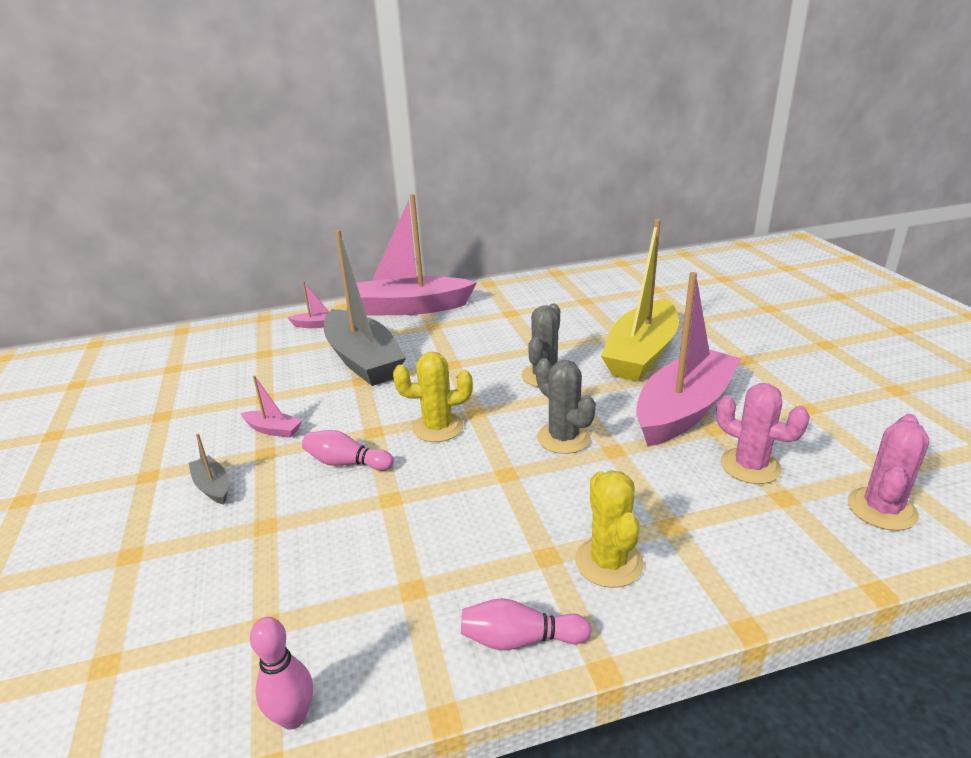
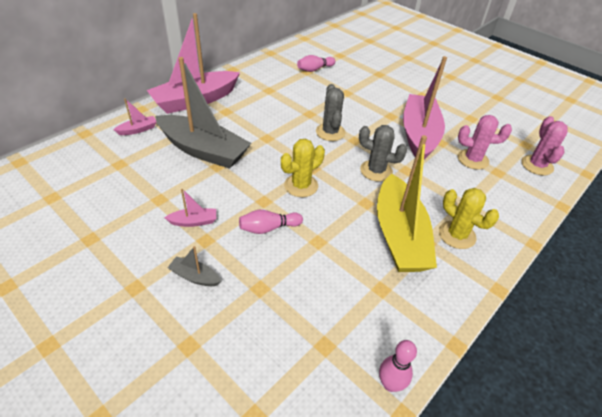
camera: 35 degrees left, 15 degrees up
(520, 639) = (454, 292): pink bowling pin -> pink bowling pin (314, 69)
(641, 354) = (369, 103): yellow boat -> yellow boat (399, 235)

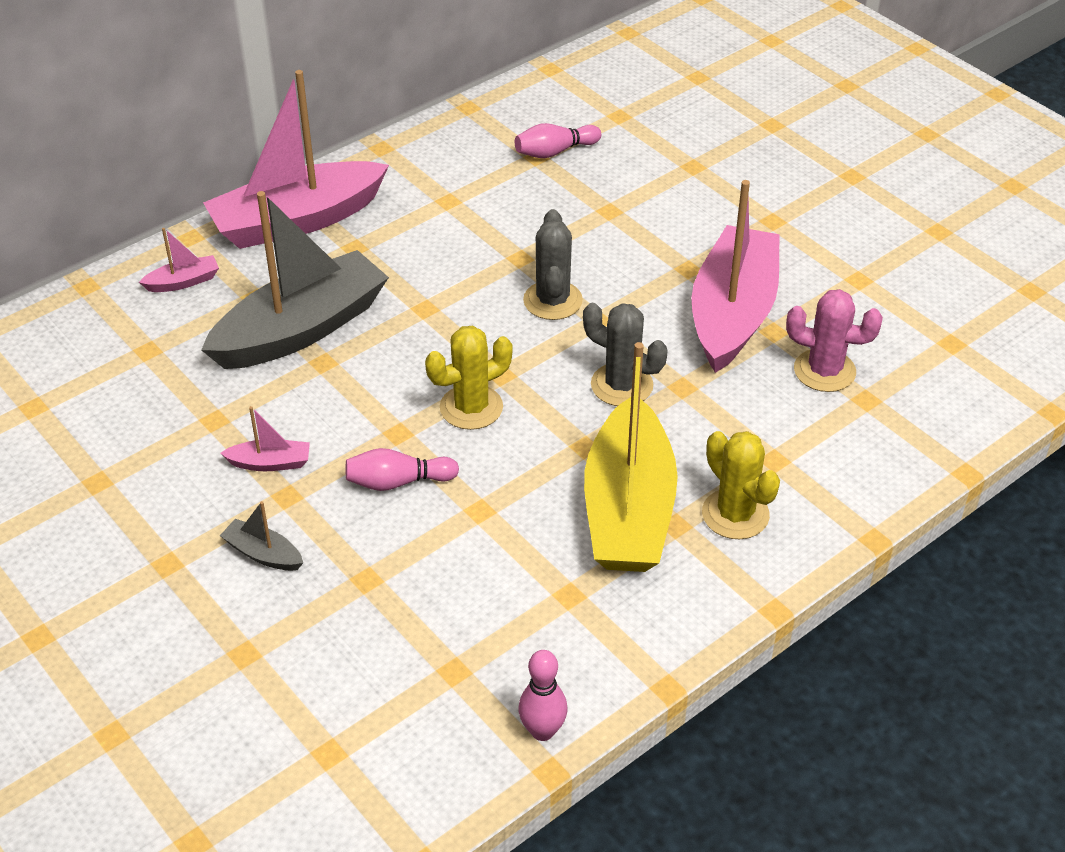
camera: 10 degrees right, 0 degrees up
(203, 150) = (301, 329): grey boat -> grey boat turned 75 degrees counterclockwise
(537, 165) = (953, 389): pink cactus -> none

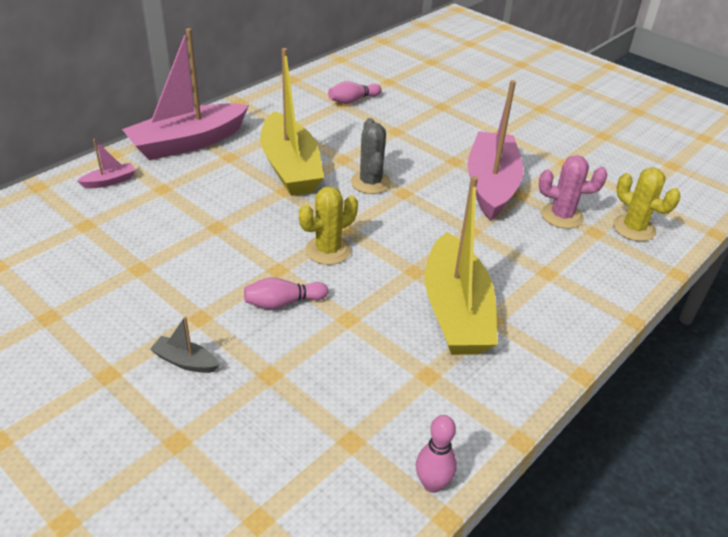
camera: 10 degrees left, 5 degrees down
(270, 463) = (184, 295): pink boat -> none
(301, 329) = (198, 207): grey boat -> none
(439, 270) = (290, 168): none -> yellow boat
(621, 385) = (430, 231): grey cactus -> none
(735, 514) = (532, 310): yellow cactus -> yellow cactus (634, 228)

